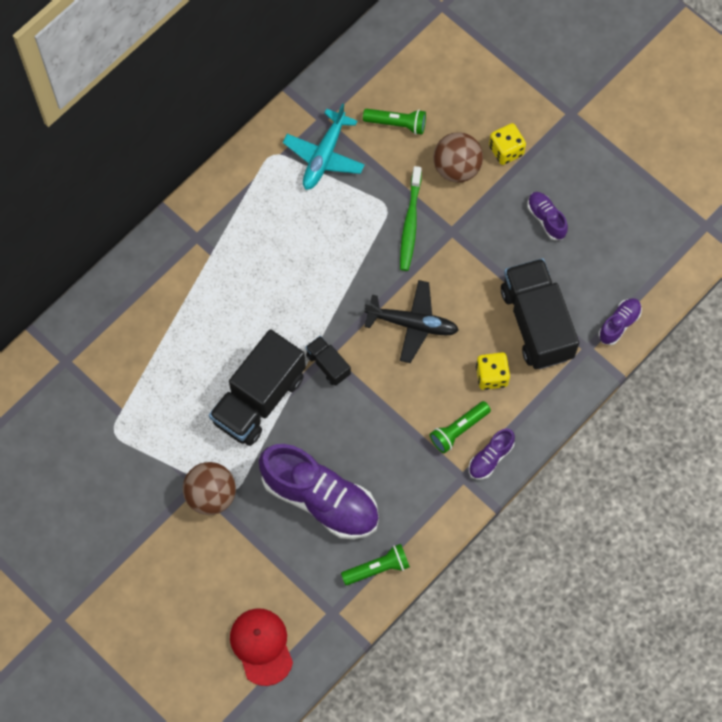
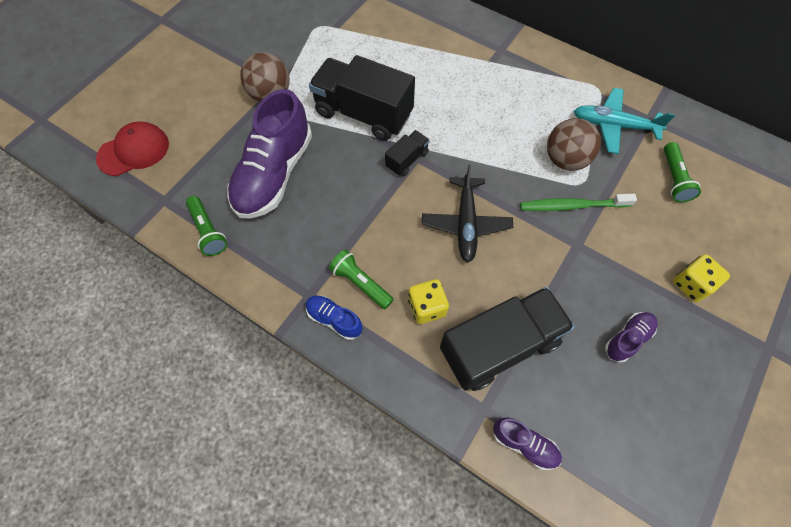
camera: 80 degrees right, 5 degrees down
(457, 168) = (650, 239): brown ball -> brown ball (565, 159)
(490, 458) = (334, 319): purple shoe -> blue shoe

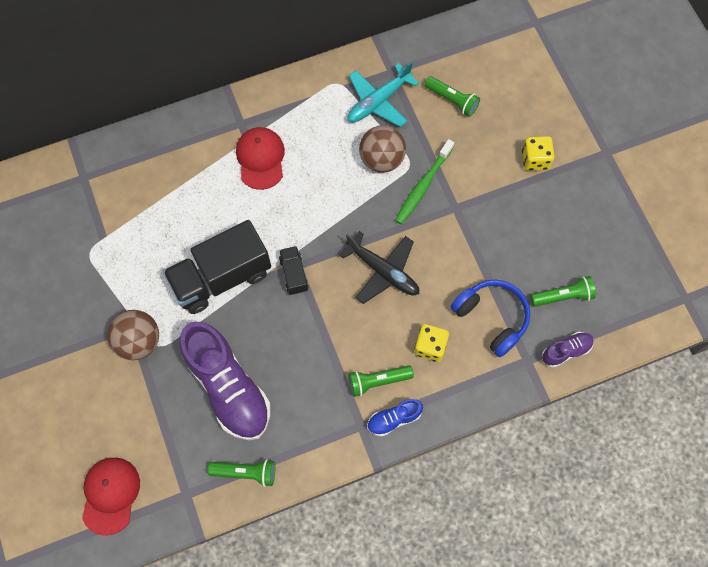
camera: 55 degrees left, 5 degrees up
(484, 79) = (260, 159): none -> red cap
(499, 346) = (492, 318): black truck -> blue headphones
(579, 403) = (563, 296): none -> green flashlight
(627, 339) = (543, 232): purple shoe -> none

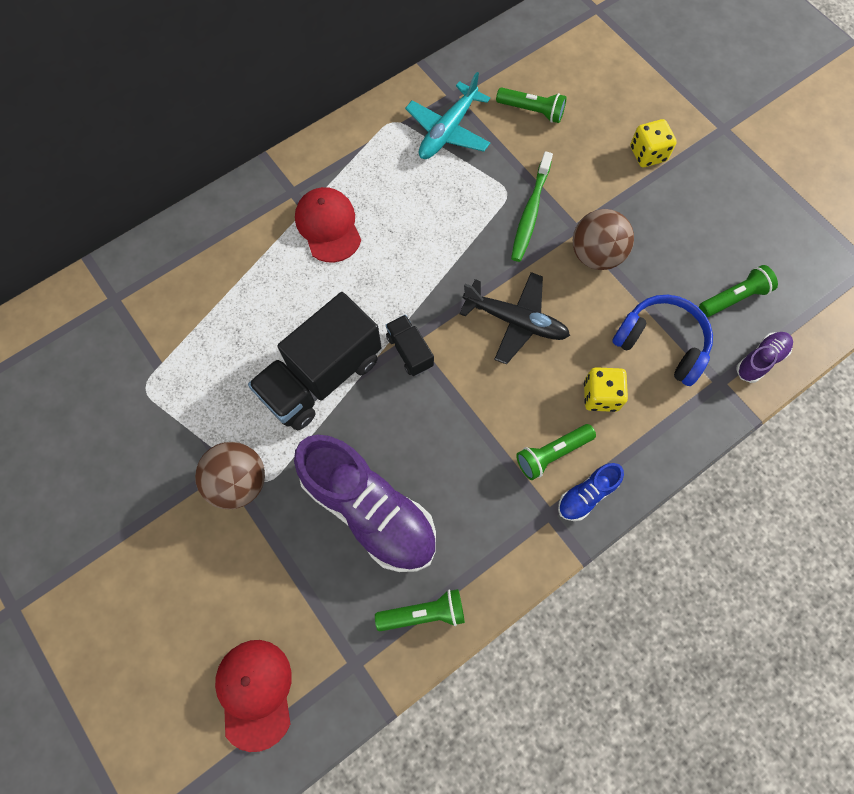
camera: 15 degrees left, 0 degrees up
(381, 159) = (472, 194): brown ball -> brown ball (596, 255)

